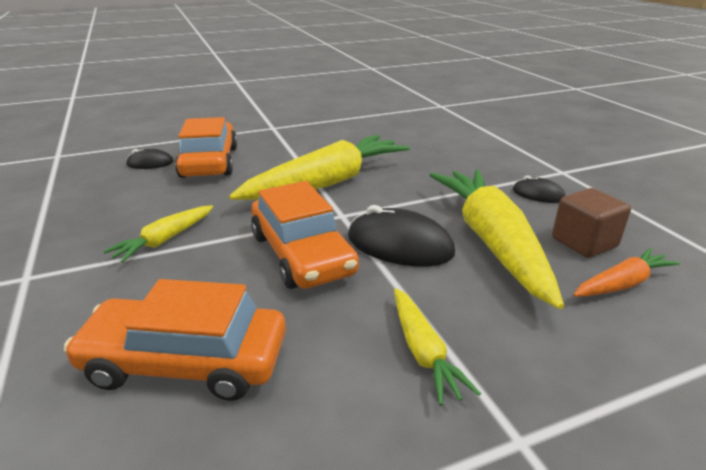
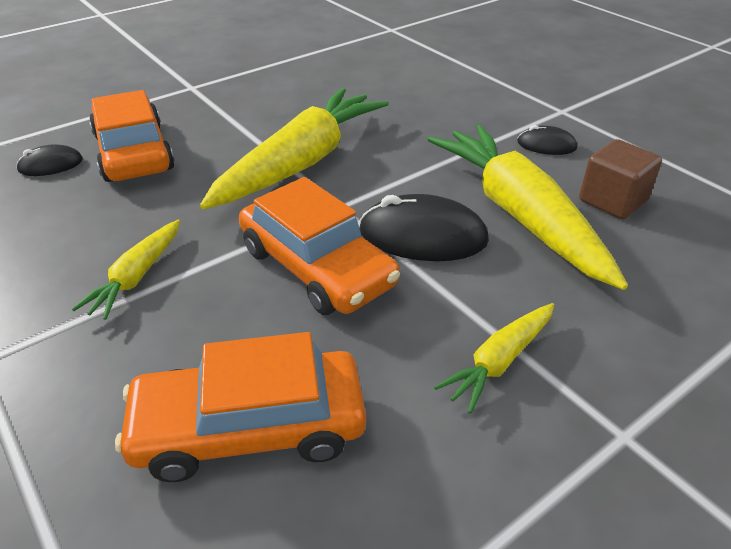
camera: 15 degrees left, 10 degrees up
(423, 351) = (499, 361): yellow carrot -> yellow carrot turned 75 degrees clockwise
(622, 284) = (663, 245): orange carrot -> none

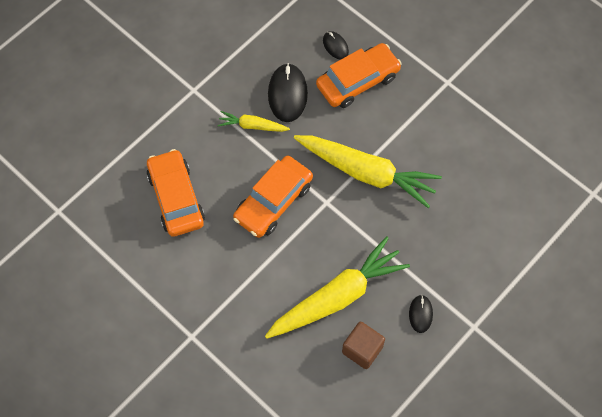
camera: 80 degrees right, 25 degrees up
(423, 236) = (307, 248): black mouse -> black mouse (287, 94)
(499, 361) = (224, 288): yellow carrot -> none

